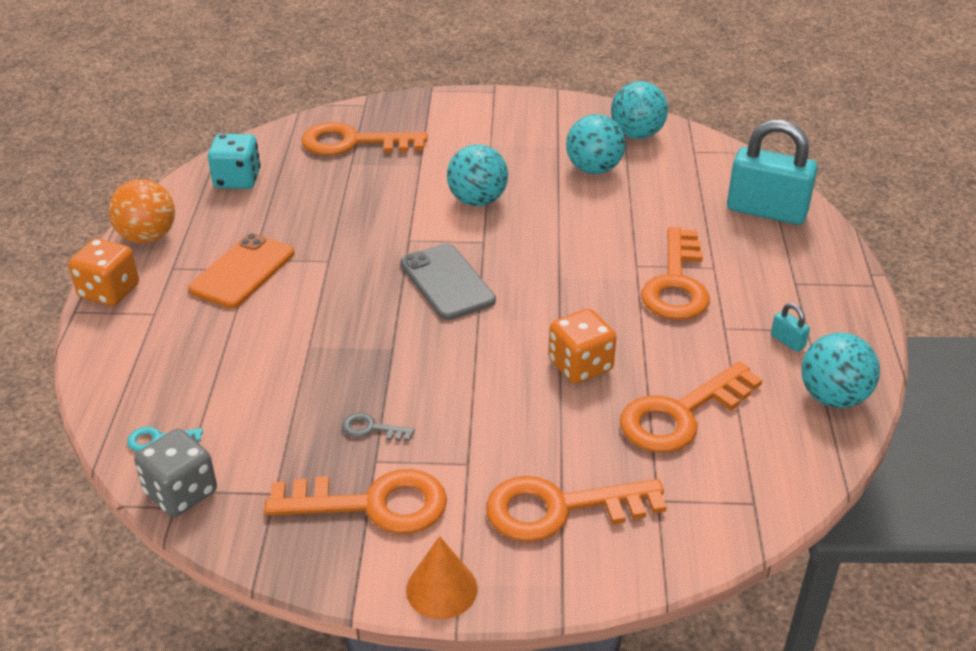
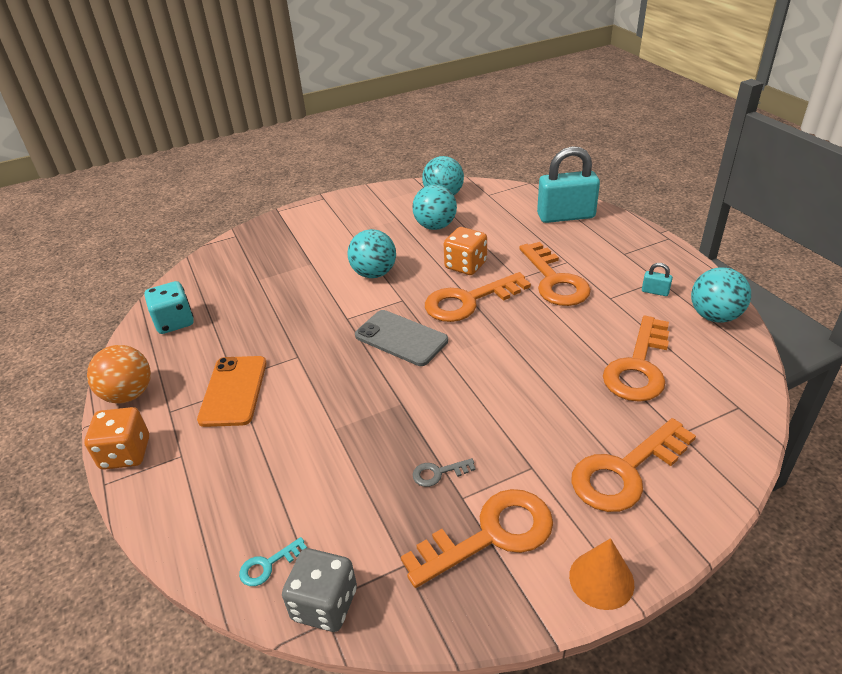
camera: 25 degrees left, 0 degrees up
(353, 143) = (248, 264): orange key -> orange key (469, 301)
(580, 366) = (544, 360): orange dice -> orange dice (465, 265)

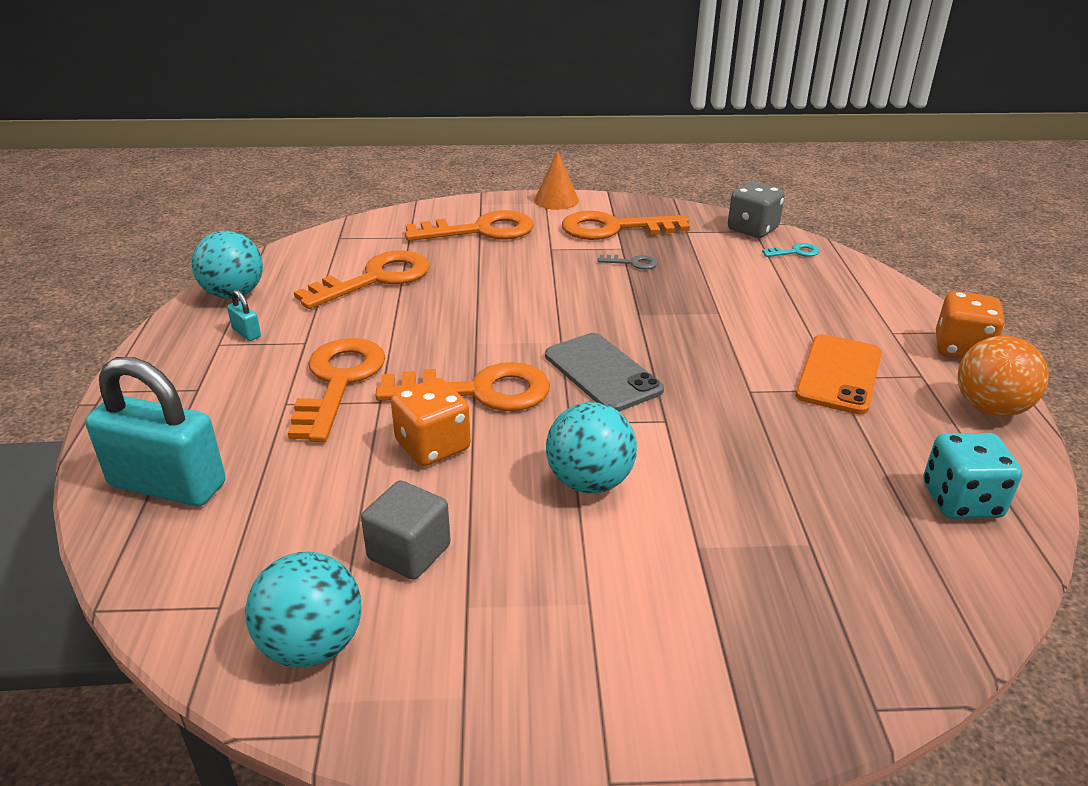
camera: 160 degrees left, 5 degrees down
(435, 226) = (409, 552): turquoise ball -> grey cube

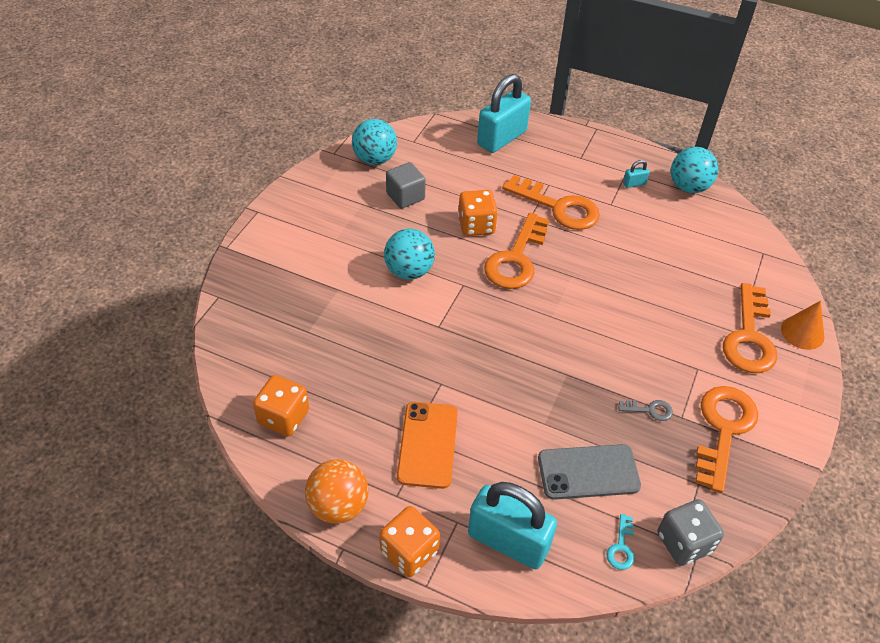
camera: 115 degrees right, 15 degrees up
(375, 279) = (683, 254): orange key -> none
(556, 200) = (803, 415): orange cone -> orange cone (802, 332)
(602, 372) = (503, 320): grey phone -> grey phone (588, 472)
(632, 263) = (649, 410): grey key -> grey key turned 120 degrees counterclockwise
(839, 374) = (427, 444): orange phone -> orange phone turned 45 degrees clockwise
(869, 302) = (508, 541): none -> turquoise padlock
(961, 501) = (283, 417): turquoise dice -> orange dice

